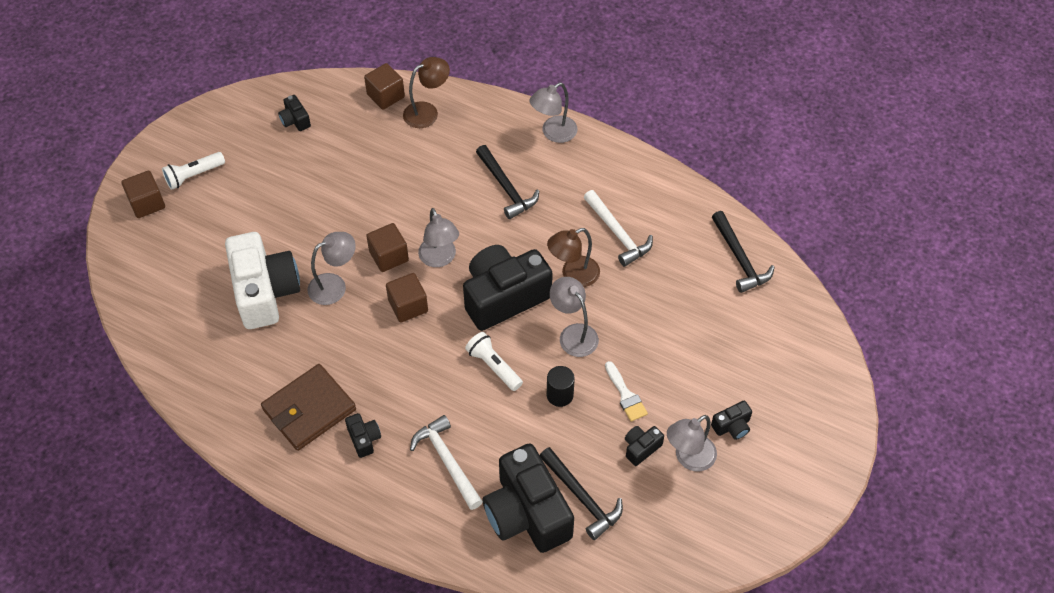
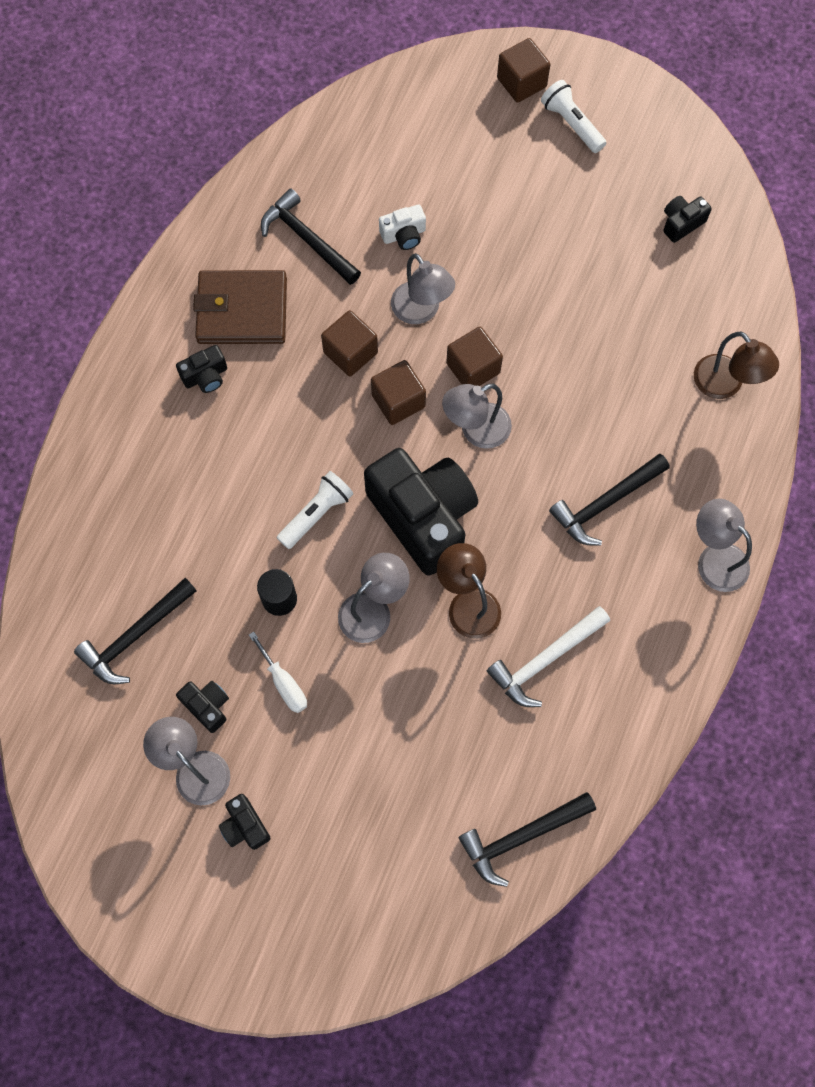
camera: 85 degrees right, 15 degrees up
(253, 359) = (307, 239): none -> black hammer
(265, 292) = (404, 235): white camera -> white camera, size x0.42
(309, 409) = (242, 310): brown wallet -> brown wallet turned 45 degrees counterclockwise
(385, 96) = (745, 328): brown cube -> brown cube (350, 352)
(447, 460) = (180, 473): white hammer -> none
(527, 513) = (113, 572): black camera -> none
(626, 395) = (284, 683): white brush -> white screwdriver

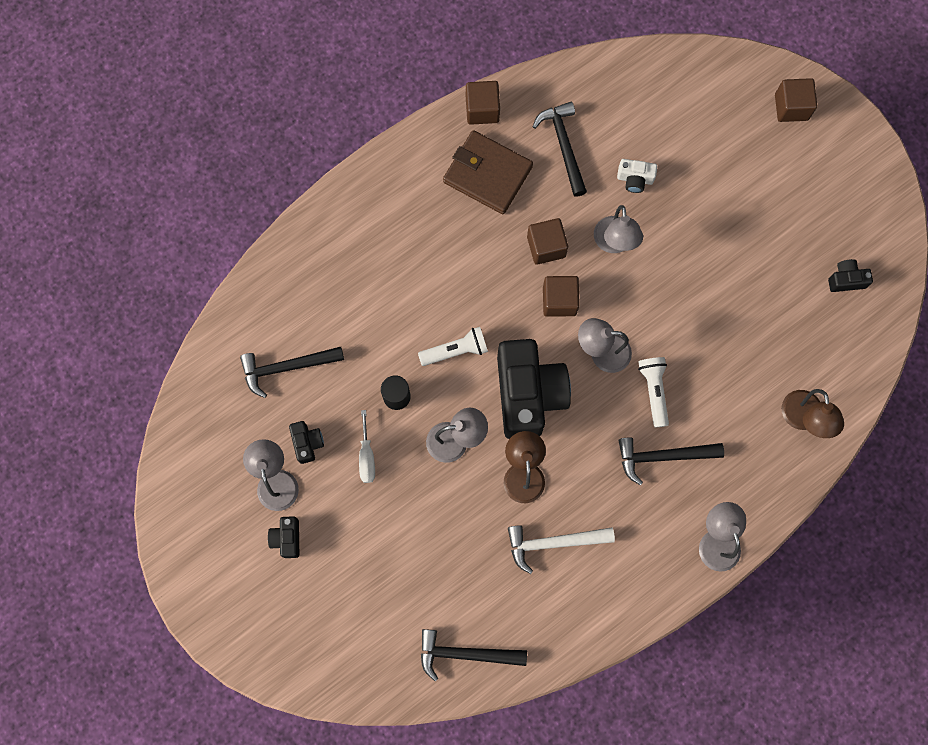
camera: 30 degrees right, 5 degrees up
(205, 376) = (435, 209): black camera -> none
(473, 368) = (626, 306): brown cube -> brown cube (482, 109)
(572, 124) = (809, 159): white flashlight -> white flashlight (654, 391)

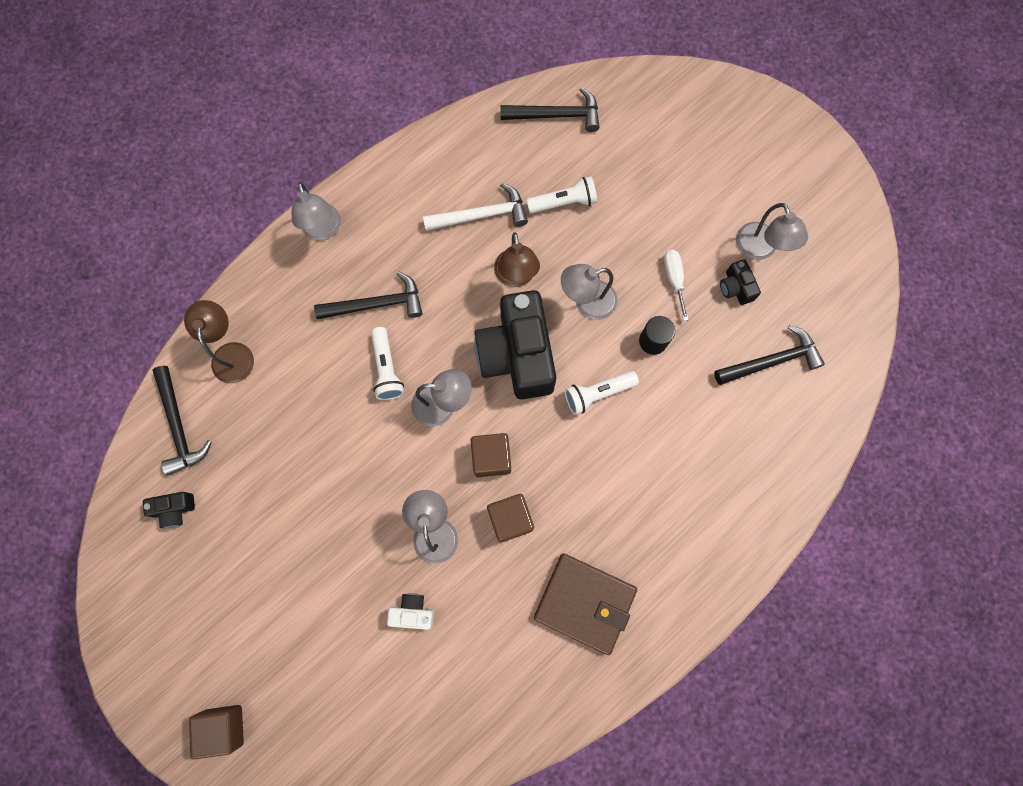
camera: 175 degrees right, 0 degrees up
(287, 538) = (738, 198): black camera -> none
(467, 550) = (564, 202): none -> white flashlight
(482, 109) = (600, 688): brown cube -> none
(563, 145) = (498, 649): black hammer -> black hammer (179, 427)

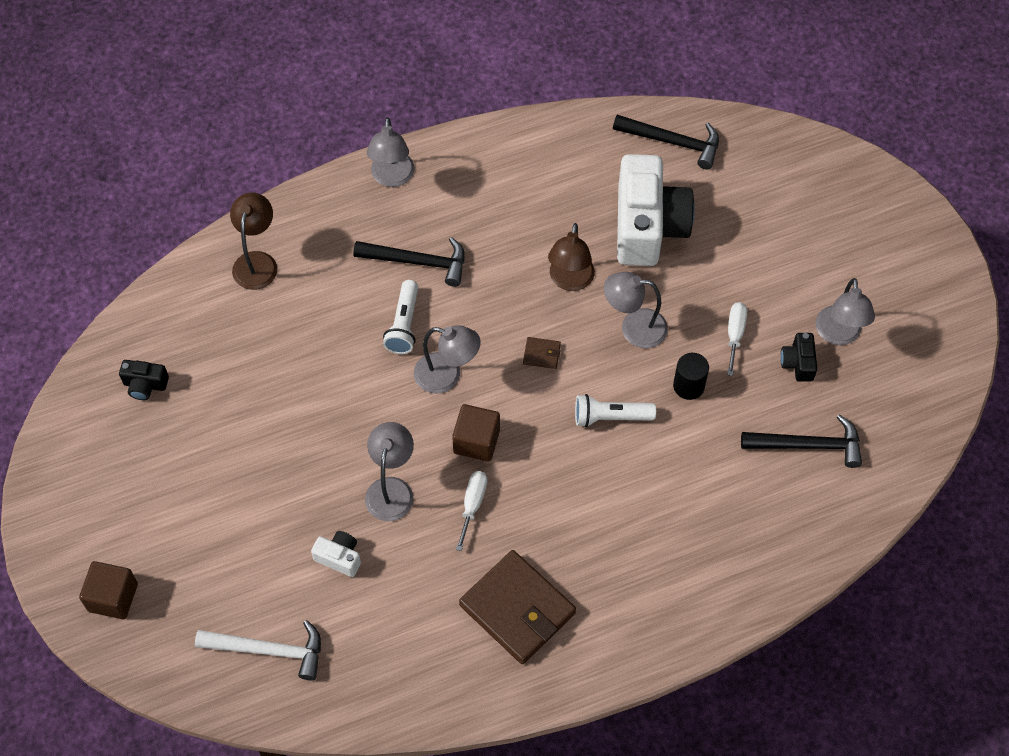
camera: 20 degrees right, 15 degrees down
(179, 427) = (179, 312): black hammer -> none
(482, 215) = (558, 213): white hammer -> white hammer (269, 650)
(510, 519) = (472, 505): brown cube -> white screwdriver
(517, 355) = (541, 354): black camera -> brown wallet
(564, 202) = (648, 226): white flashlight -> white camera

